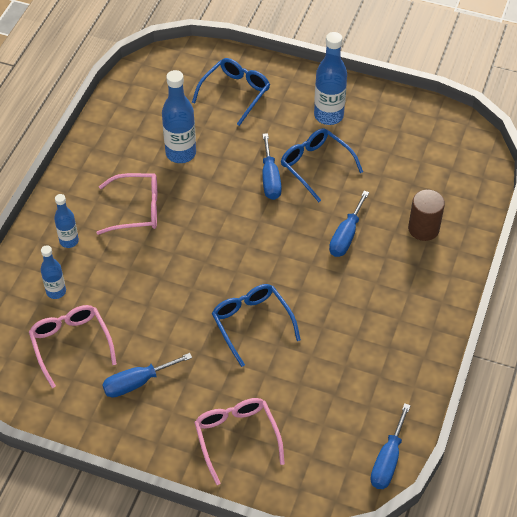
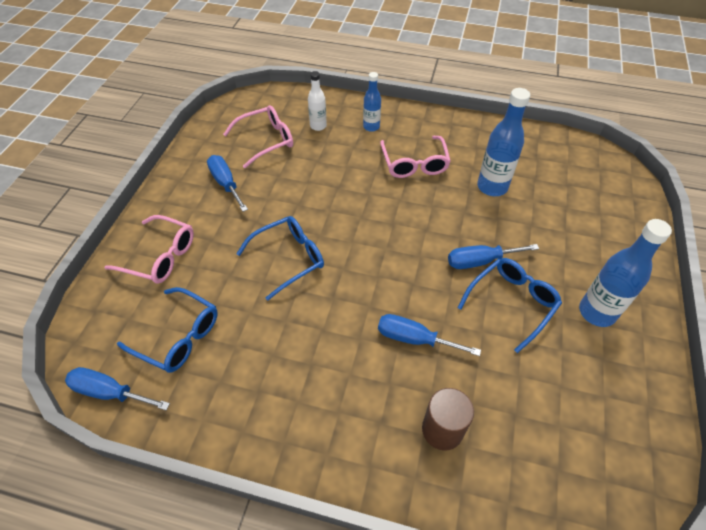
camera: 85 degrees right, 0 degrees up
(56, 291) = (318, 126): blue bottle -> white bottle
(235, 93) = (592, 222): blue glasses -> blue glasses (178, 336)
(236, 437) = (160, 256): pink glasses -> pink glasses turned 45 degrees clockwise

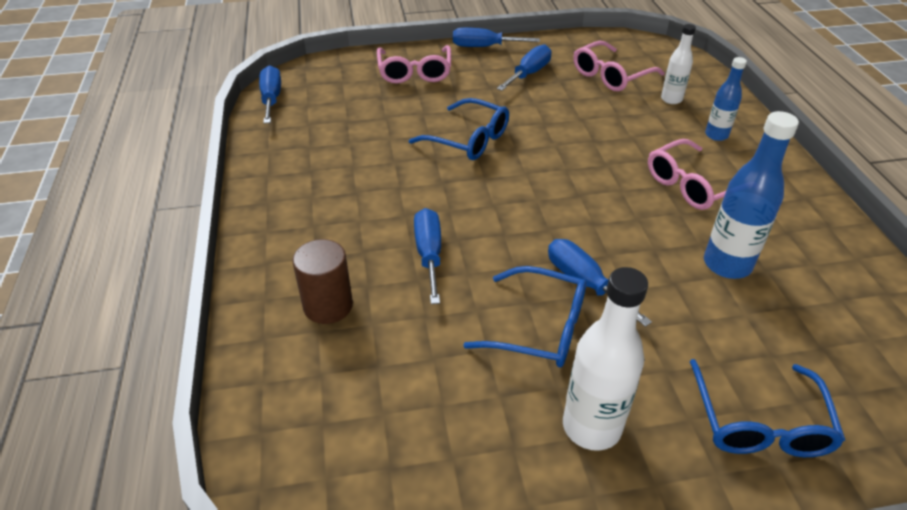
camera: 65 degrees right, 10 degrees down
(161, 193) = (484, 47): none -> blue screwdriver
(178, 336) = (340, 110): blue glasses -> blue glasses (759, 423)
(266, 140) = (611, 76): pink glasses -> pink glasses turned 105 degrees clockwise
(597, 312) = (591, 427): blue bottle -> white bottle

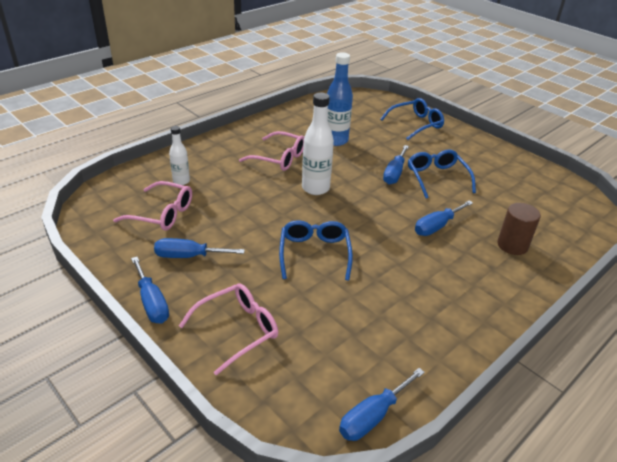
camera: 125 degrees left, 5 degrees down
(591, 427) = (465, 154): white bottle -> white bottle (315, 188)
(716, 135) = (216, 158): blue bottle -> none

